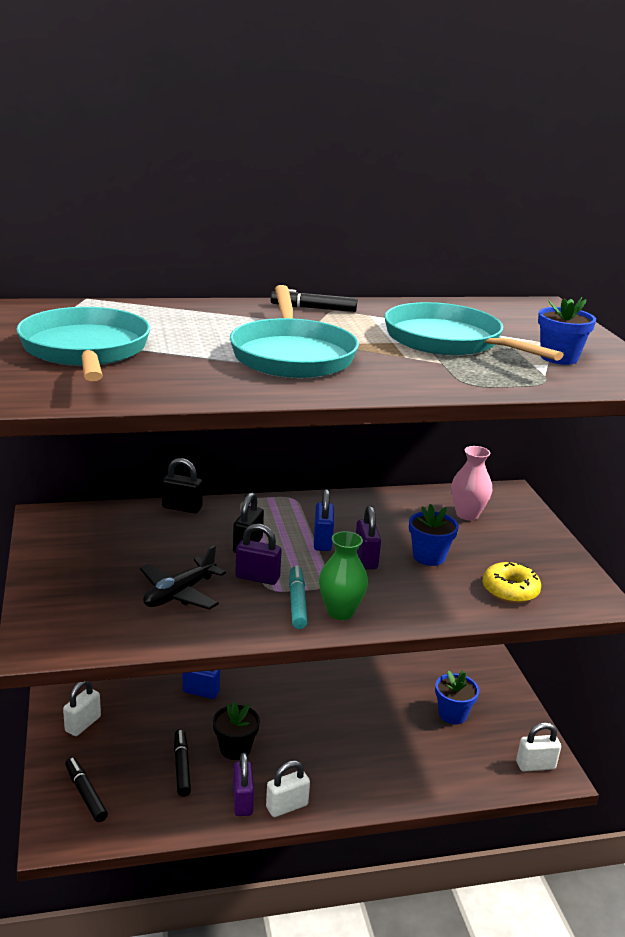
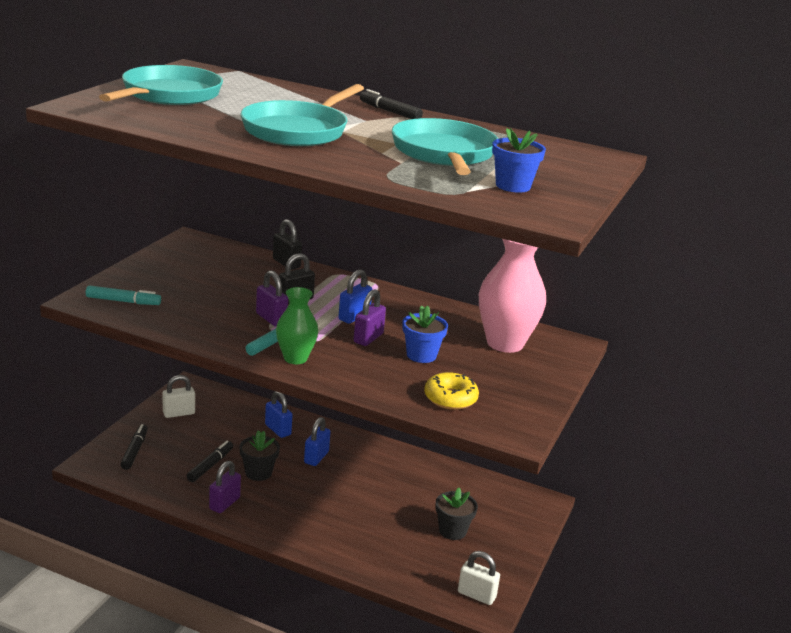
camera: 35 degrees right, 0 degrees up
(85, 626) = (123, 301): none -> turquoise marker
(179, 593) = (205, 307): black plane -> none
(267, 703) = (316, 457): none -> blue padlock
(287, 806) = (250, 521): white padlock -> none
(452, 714) = (452, 531): blue flower pot -> black flower pot
(467, 514) = (505, 343): pink vase -> pink vase, size x1.69

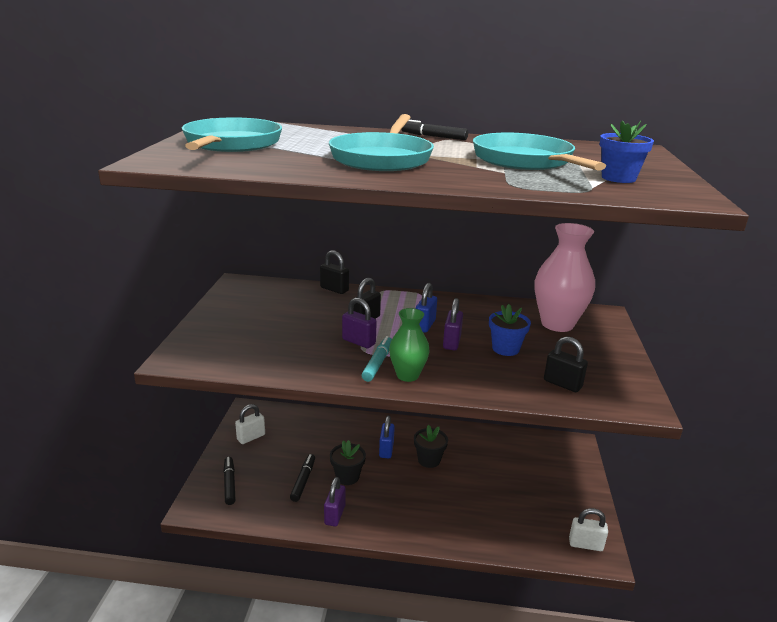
camera: 15 degrees left, 0 degrees up
(123, 301) = (214, 352): turquoise marker -> none
(278, 430) = (341, 432): blue padlock -> none
(450, 398) = (562, 384): yellow donut -> black padlock
(452, 531) = (529, 488): black flower pot -> black flower pot (429, 460)

